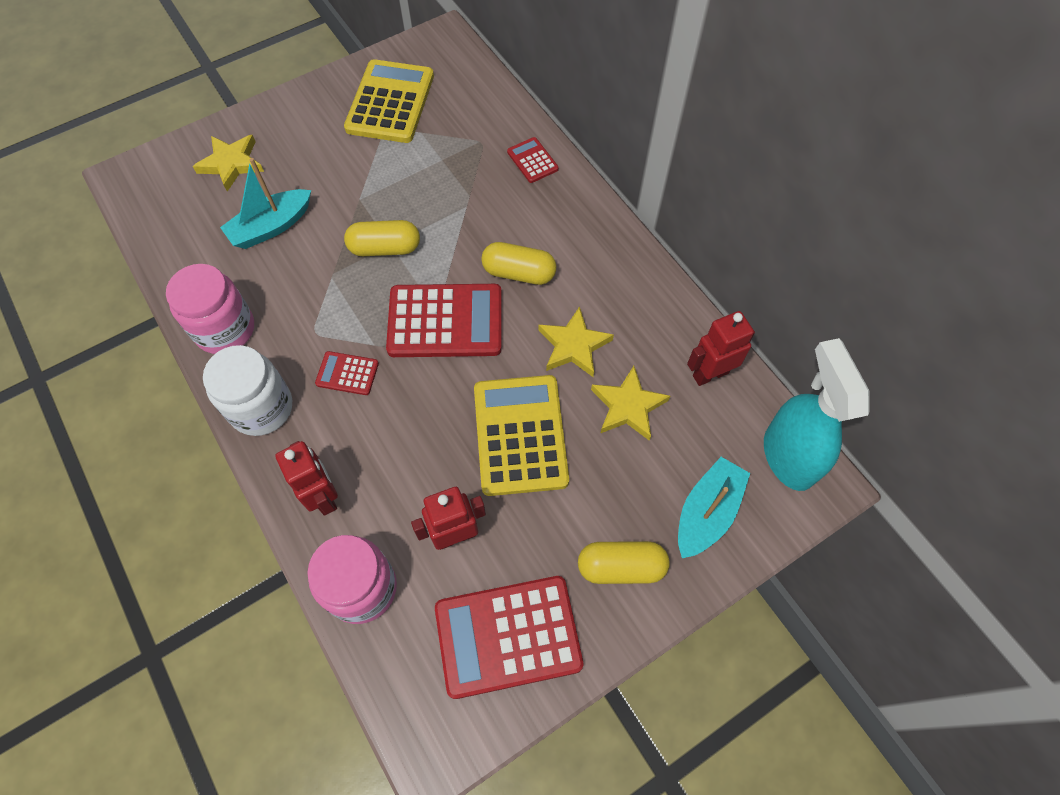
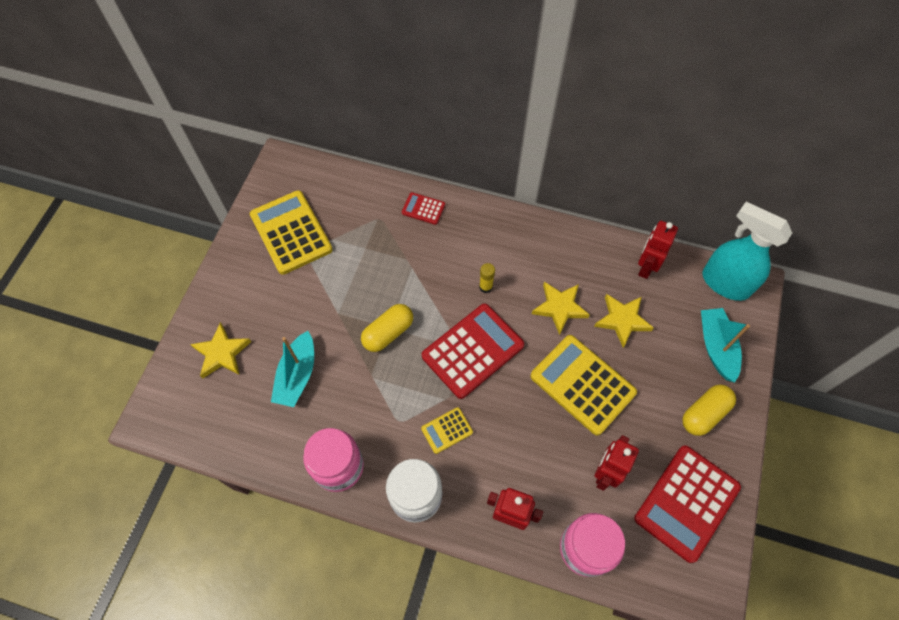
camera: 40 degrees left, 0 degrees up
(347, 373) = (447, 430): red calculator -> yellow calculator
(519, 273) = (485, 287): yellow capsule -> yellow glue stick

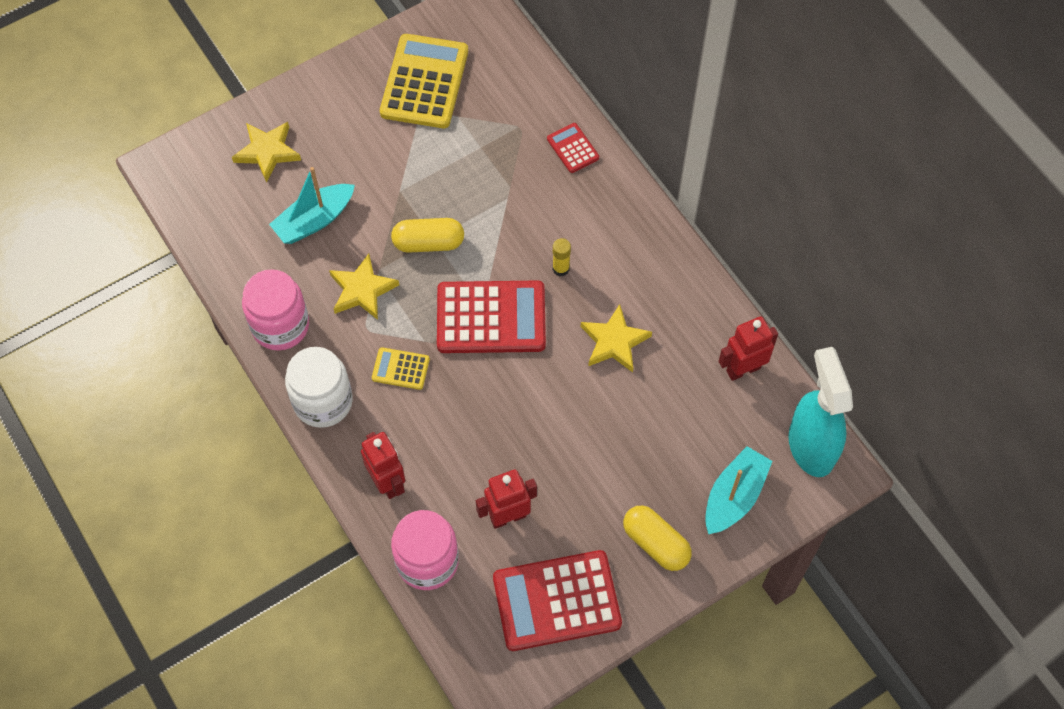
camera: 40 degrees right, 0 degrees up
(582, 384) = (564, 427): yellow calculator -> none
(622, 320) = (665, 400): yellow star -> yellow star (362, 290)
(704, 413) = (656, 543): yellow capsule -> yellow capsule turned 45 degrees clockwise

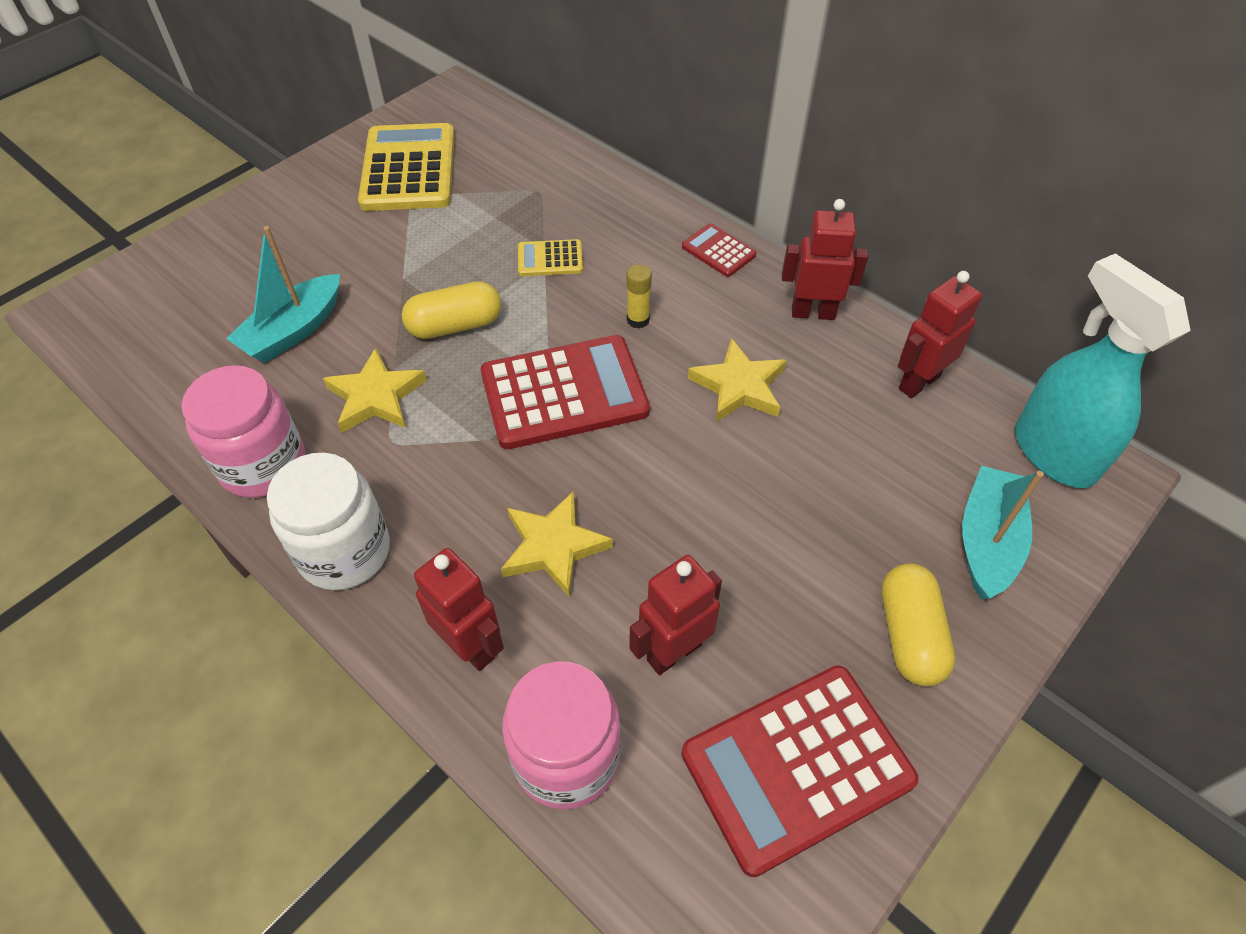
camera: 15 degrees left, 10 degrees down
(267, 152) = (218, 270): yellow star -> yellow star (553, 547)
(400, 369) = (453, 482): yellow calculator -> yellow calculator (550, 259)
(573, 148) = (608, 198): red calculator -> red calculator (718, 251)
(656, 543) = (909, 635): yellow capsule -> yellow capsule turned 60 degrees clockwise
(691, 292) = (813, 313): none -> red robot

